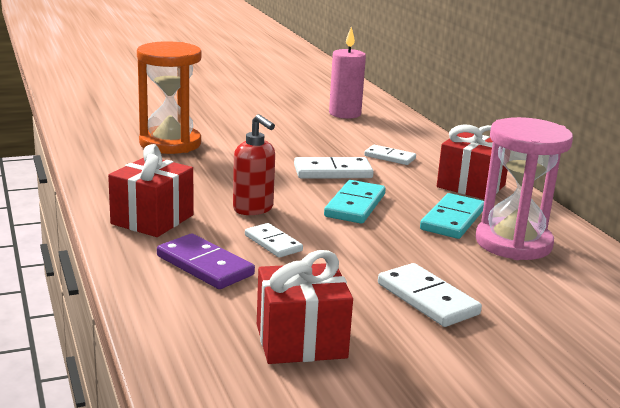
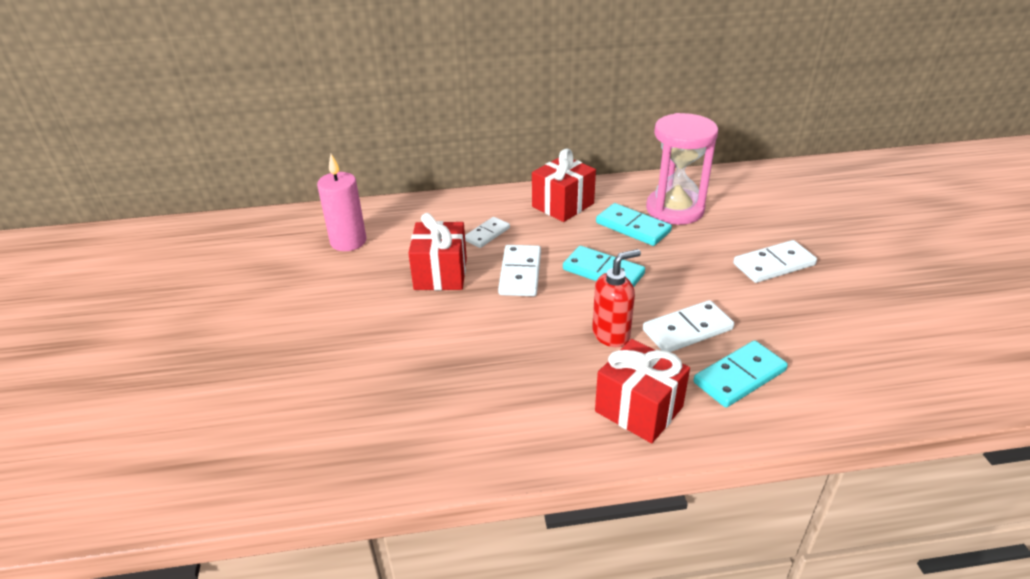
camera: 75 degrees left, 15 degrees up
(170, 143) = (407, 386): orange hourglass -> none
(204, 265) = (739, 377): purple domino -> turquoise domino
(273, 243) = (687, 330): white domino -> white domino, size x1.50
(301, 341) = (855, 333): red gift -> red gift (440, 274)

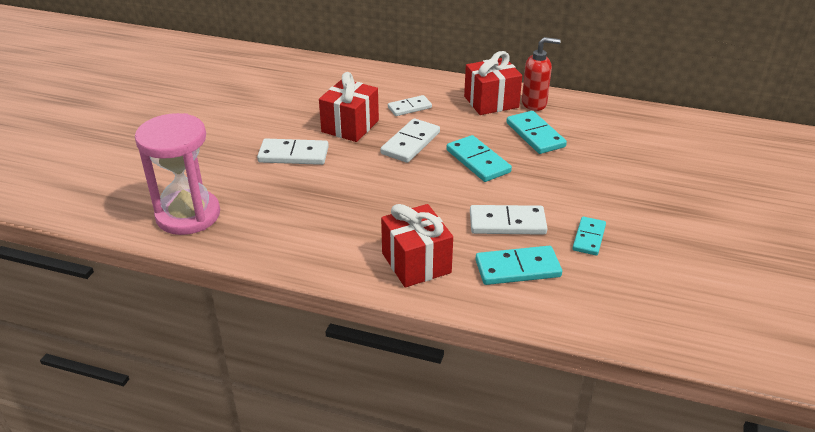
camera: 25 degrees right, 0 degrees up
(348, 241) = (302, 85): pink candle -> none
(611, 334) = (442, 207): red soap dispenser -> red soap dispenser (534, 103)
(675, 209) = (587, 131): pink hourglass -> pink hourglass (188, 215)
(772, 319) = (589, 238): none -> turquoise domino
(774, 264) = (634, 199): white domino -> white domino (293, 155)

